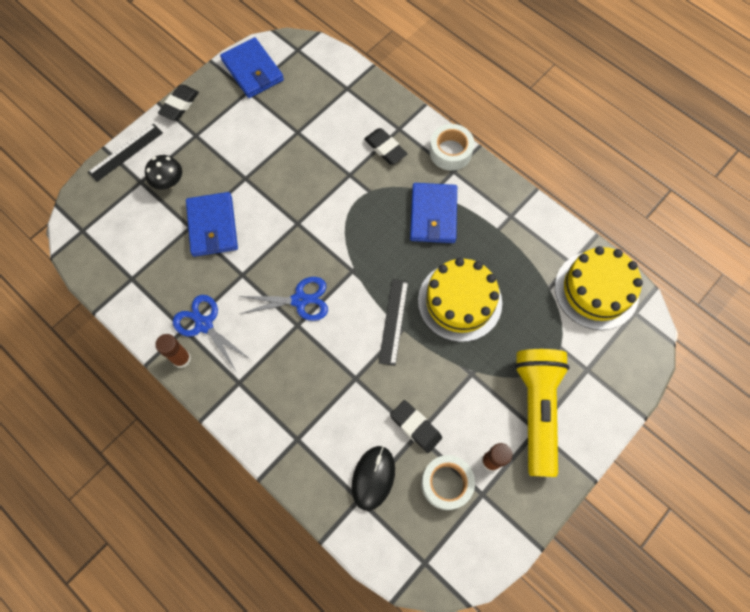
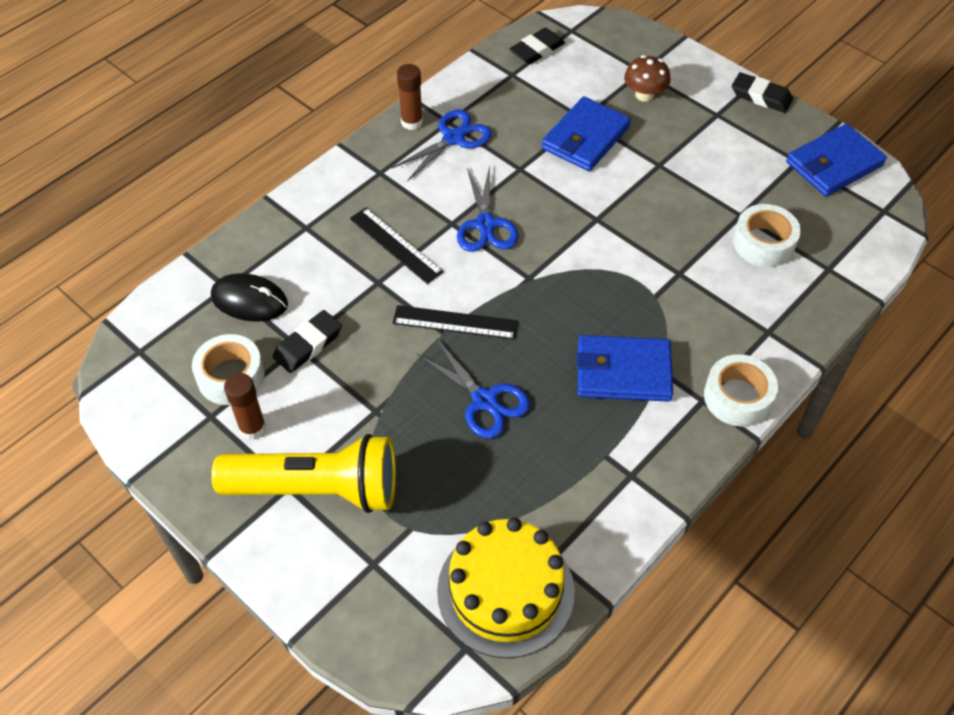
camera: 90 degrees right, 15 degrees down
(125, 152) = (681, 55): black ruler -> black ruler (395, 245)
(168, 182) = (644, 95): black mushroom -> brown mushroom
(212, 226) = (585, 138): blue wallet -> blue wallet turned 45 degrees counterclockwise
(324, 121) = (763, 243): none -> white tape
(385, 148) = (730, 314): black eraser -> black eraser (537, 50)
(459, 301) = (485, 400): yellow cake -> blue scissors

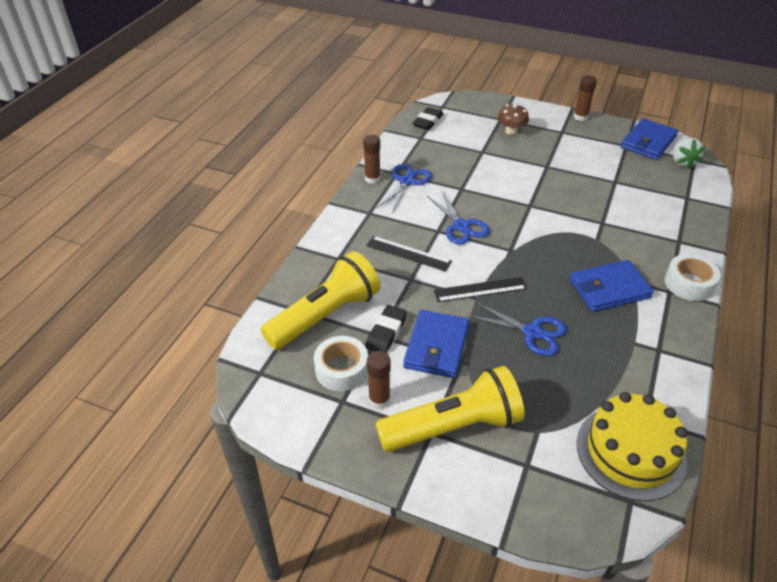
camera: 20 degrees left, 10 degrees down
(249, 300) = (325, 315): black mouse -> yellow flashlight
(585, 138) = (491, 162): blue wallet -> blue wallet (436, 347)
(761, 96) = (580, 117): black eraser -> brown glue stick
(763, 243) = (639, 193): white tape -> none
(863, 210) = (682, 162): none -> white strawberry

